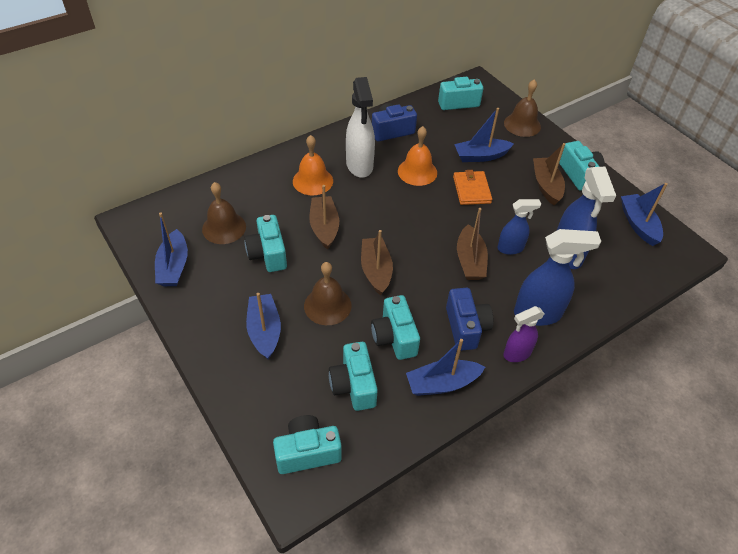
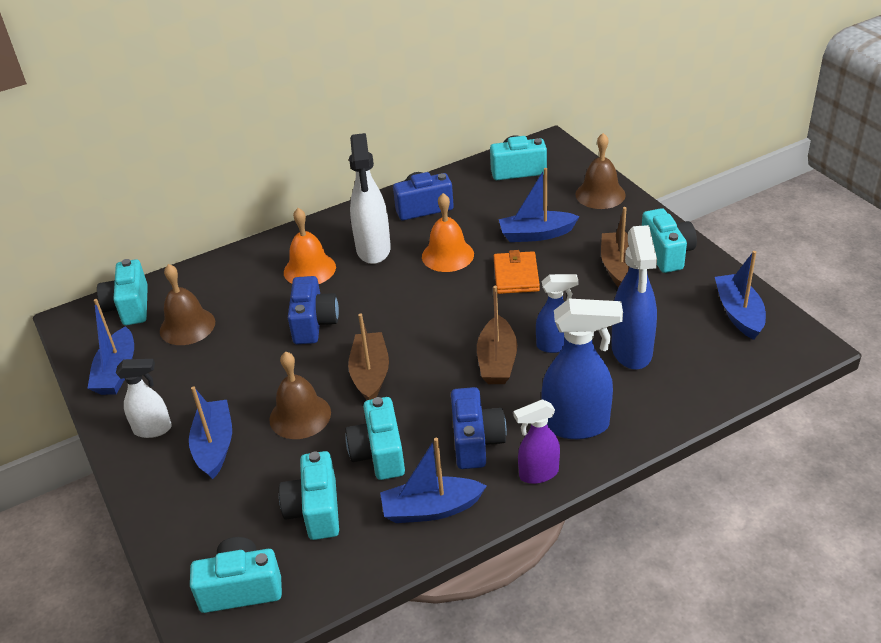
camera: 10 degrees right, 10 degrees down
(212, 316) = (153, 429): none -> white spray bottle
(268, 254) = (236, 356): turquoise camera -> turquoise camera (130, 307)
(324, 227) = (314, 323): brown boat -> blue camera

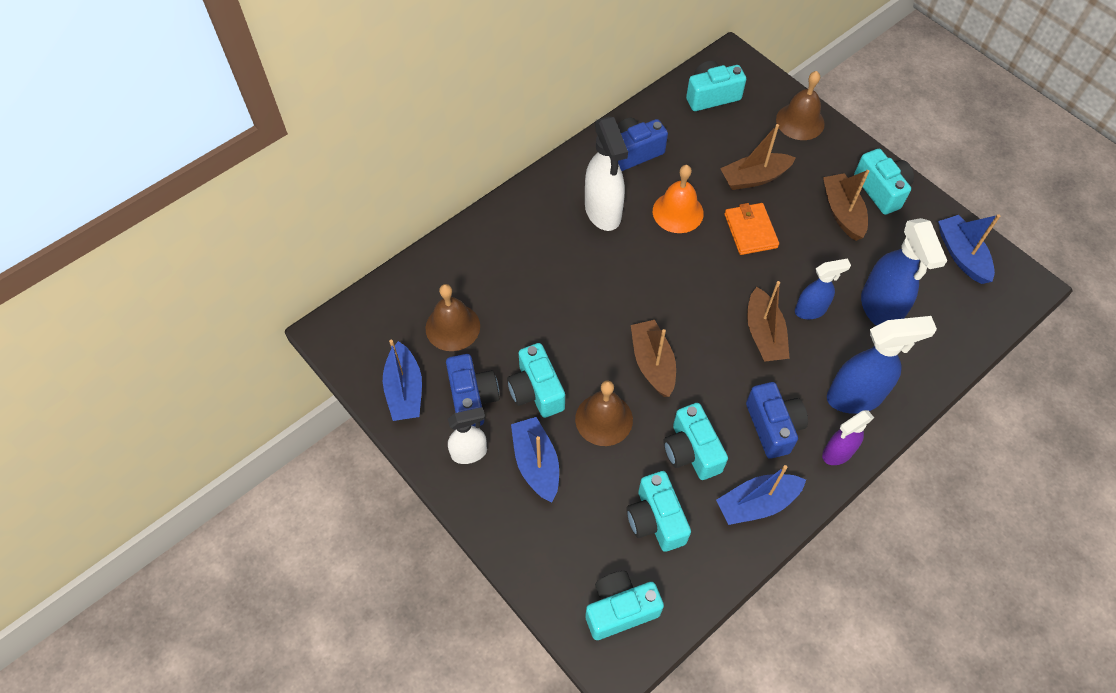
camera: 15 degrees left, 20 degrees up
(130, 307) = (383, 309): turquoise camera -> turquoise camera (536, 391)
(309, 269) = (548, 243): orange bell -> none
(314, 323) = (577, 310): blue camera -> blue camera (472, 398)
(536, 234) = (754, 178): blue boat -> brown boat

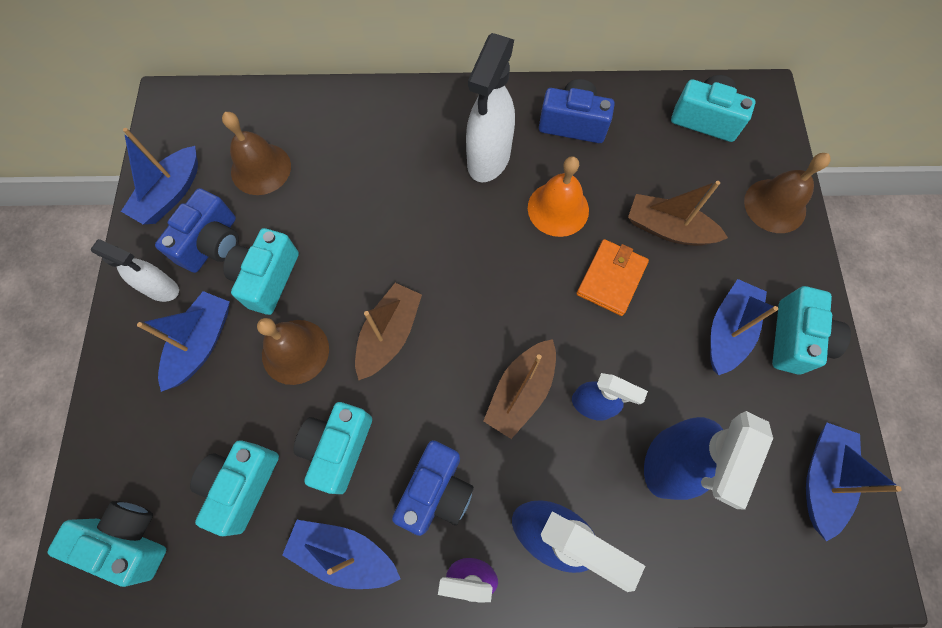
camera: 40 degrees right, 10 degrees up
(842, 212) = (728, 330): brown boat -> blue boat

